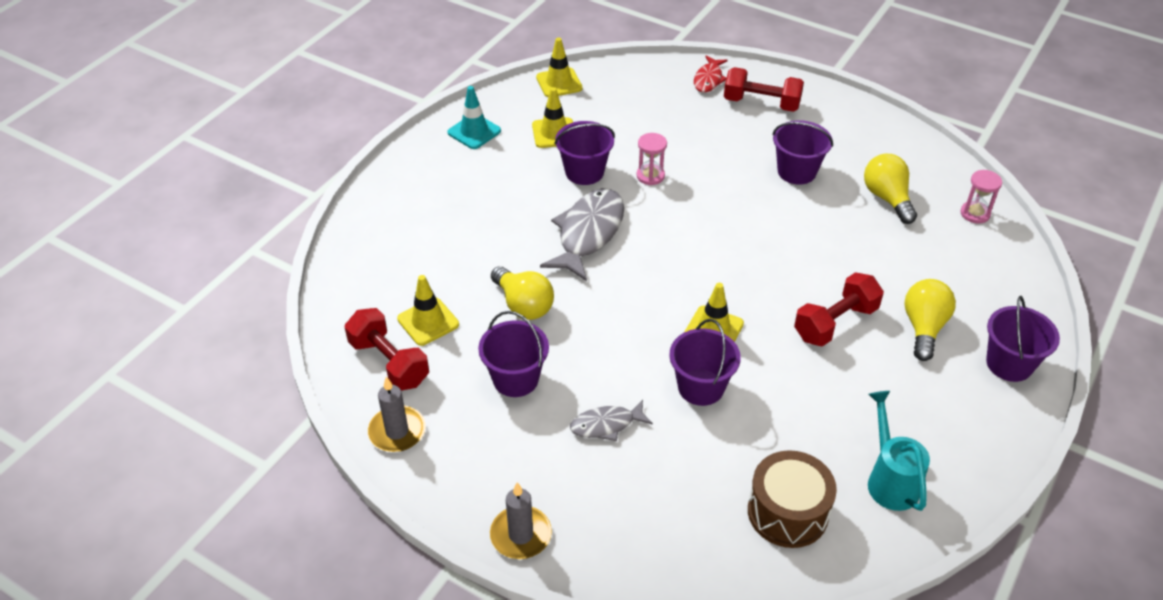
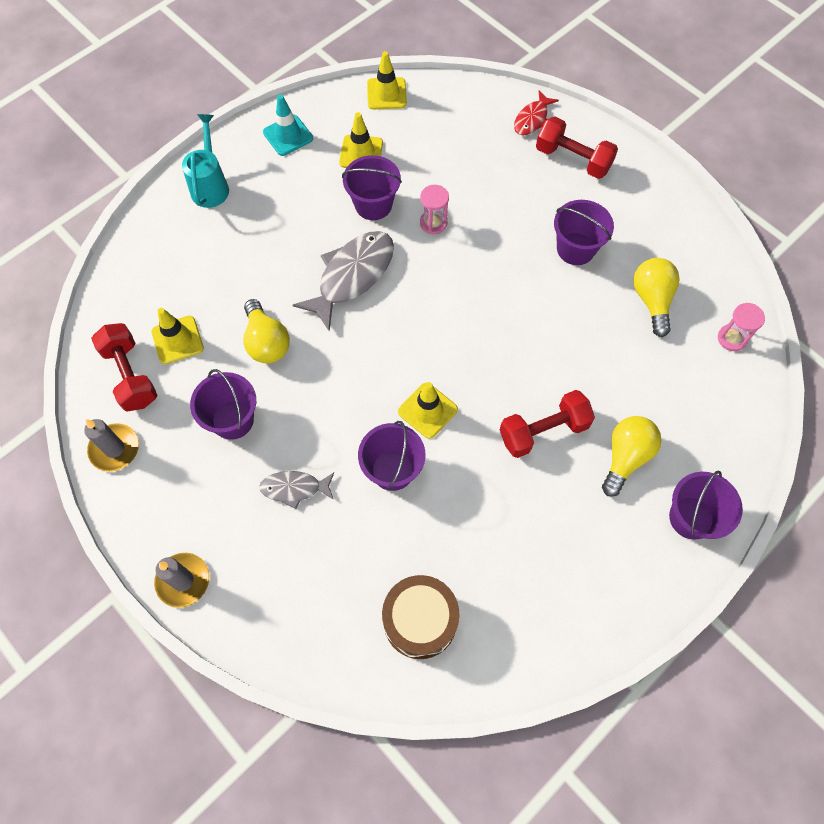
camera: 15 degrees right, 20 degrees up
(890, 480) = (525, 613): turquoise watering can -> turquoise watering can (210, 185)

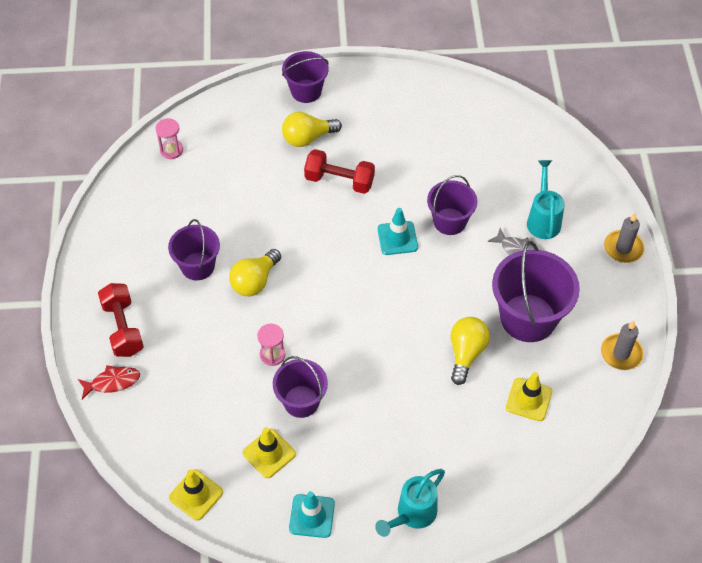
camera: 140 degrees left, 10 degrees down
(130, 375) = (579, 397): red dumbbell -> none
(232, 420) = (528, 318): purple bucket -> purple bucket, size x1.62
(296, 550) = (543, 219): none -> turquoise watering can
(352, 276) = (367, 357): grey fish -> none
(420, 621) = (500, 144): brown drum -> none
(427, 410) = (397, 238): yellow traffic cone -> turquoise traffic cone
(652, 300) = (190, 202): yellow light bulb -> yellow light bulb (255, 281)

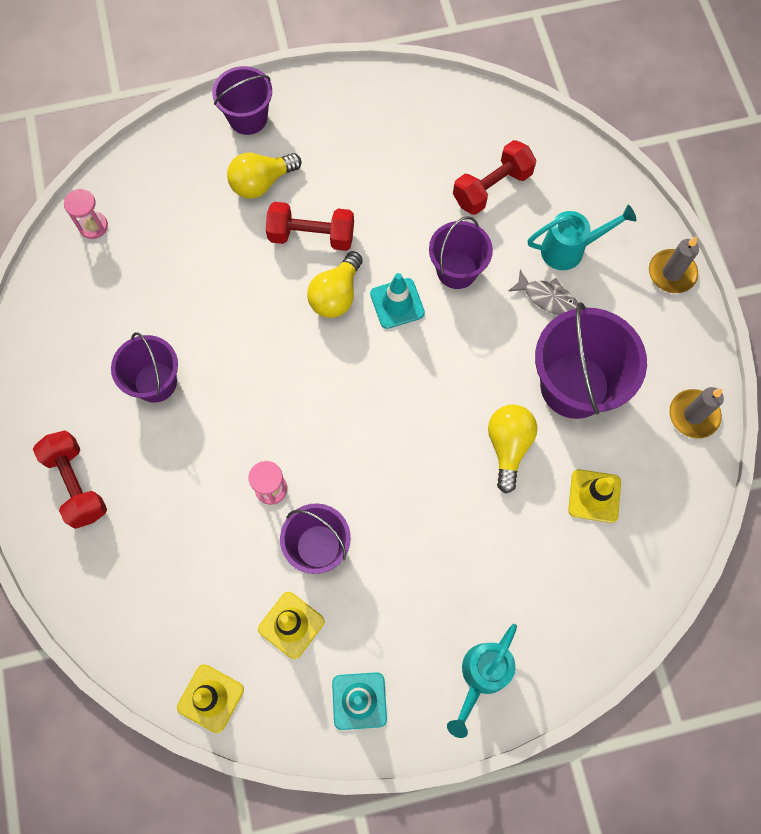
camera: 10 degrees left, 15 degrees up
(112, 382) = (77, 561): red fish -> none
(255, 281) = (231, 391): yellow light bulb -> yellow light bulb (336, 295)
(489, 167) = (492, 188): none -> red dumbbell
(543, 219) = (569, 249): turquoise watering can -> turquoise watering can turned 90 degrees clockwise

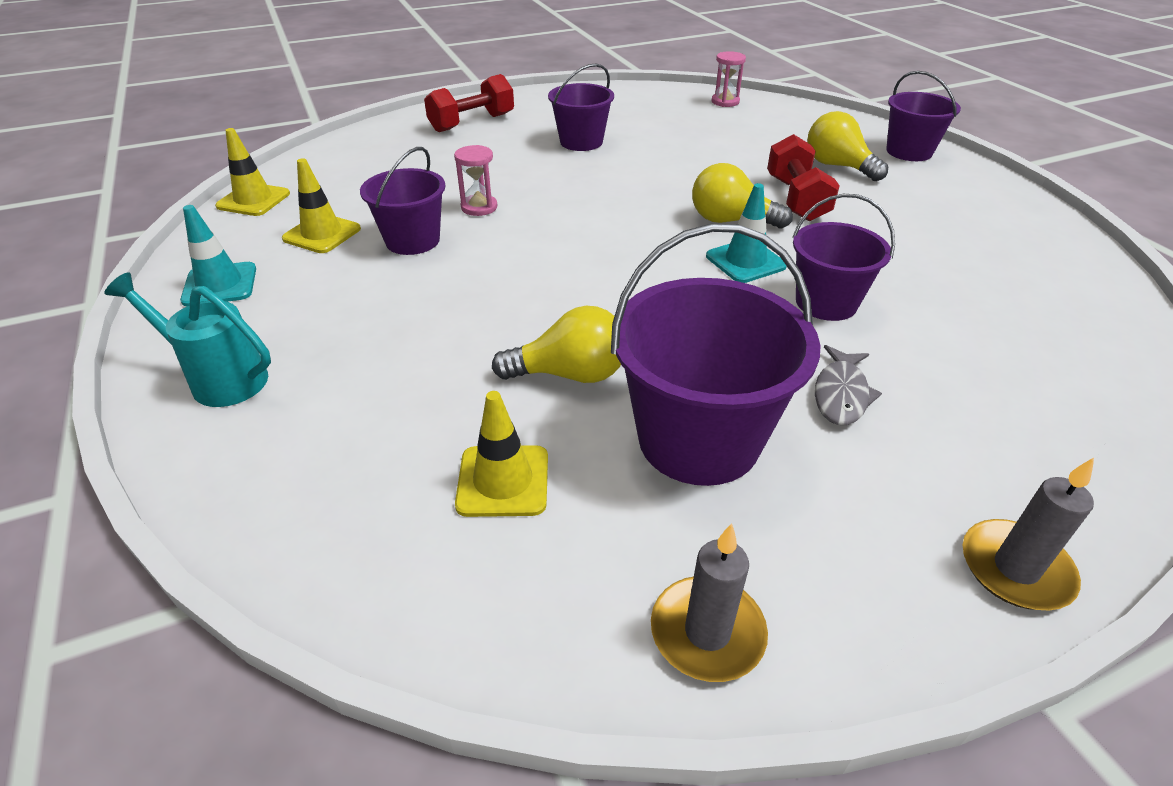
camera: 80 degrees right, 30 degrees down
(492, 188) = (985, 322): red dumbbell -> none
(569, 249) = (948, 413): turquoise watering can -> none

